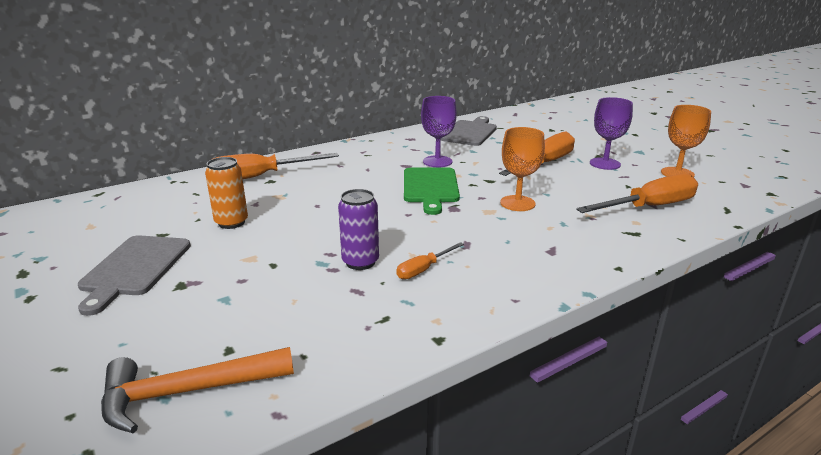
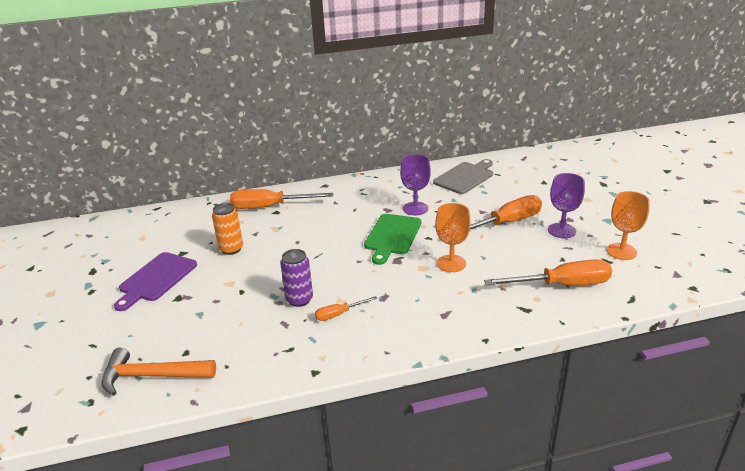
camera: 20 degrees right, 5 degrees up
(134, 268) = (156, 279): grey cutting board -> purple cutting board

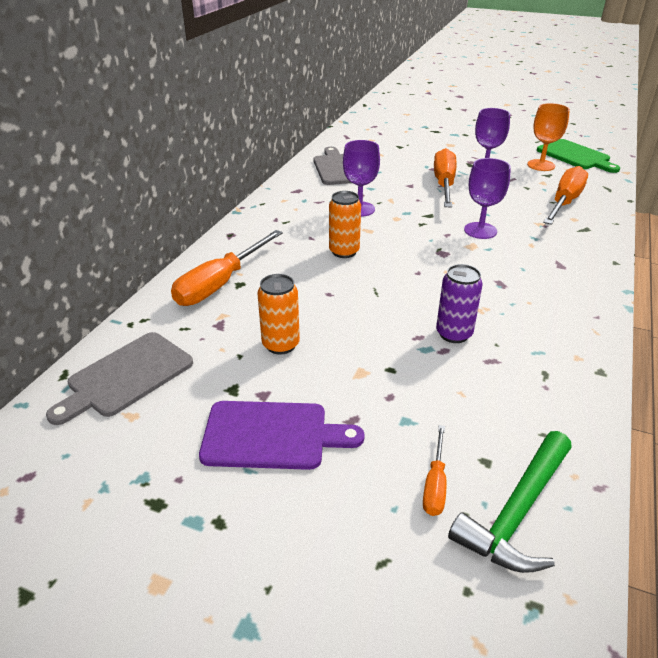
camera: 55 degrees left, 5 degrees up
(151, 376) = (517, 513): orange hammer -> green hammer
(156, 279) = (271, 435): purple cutting board -> purple cutting board turned 60 degrees counterclockwise
(168, 222) = (126, 376): none -> grey cutting board
(339, 314) = (507, 319): orange screwdriver -> orange screwdriver (435, 484)
(351, 226) = (344, 252): none -> orange can
(392, 236) = (394, 239): green cutting board -> green cutting board (575, 156)
(451, 263) = (480, 230): orange goblet -> purple goblet

